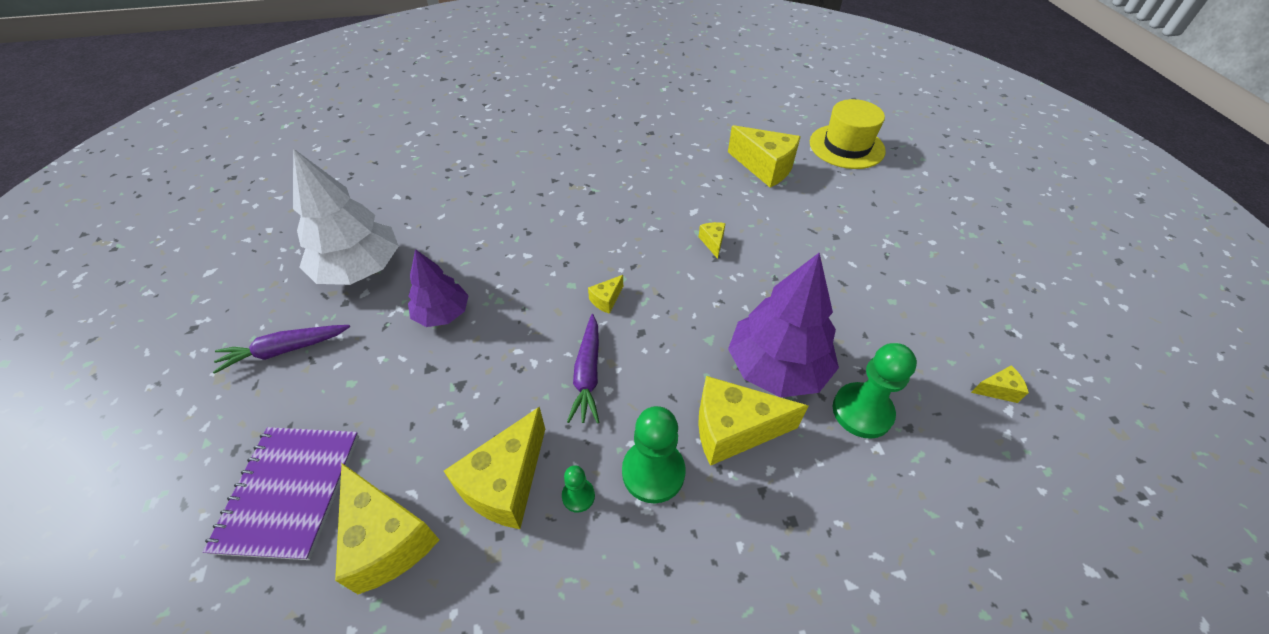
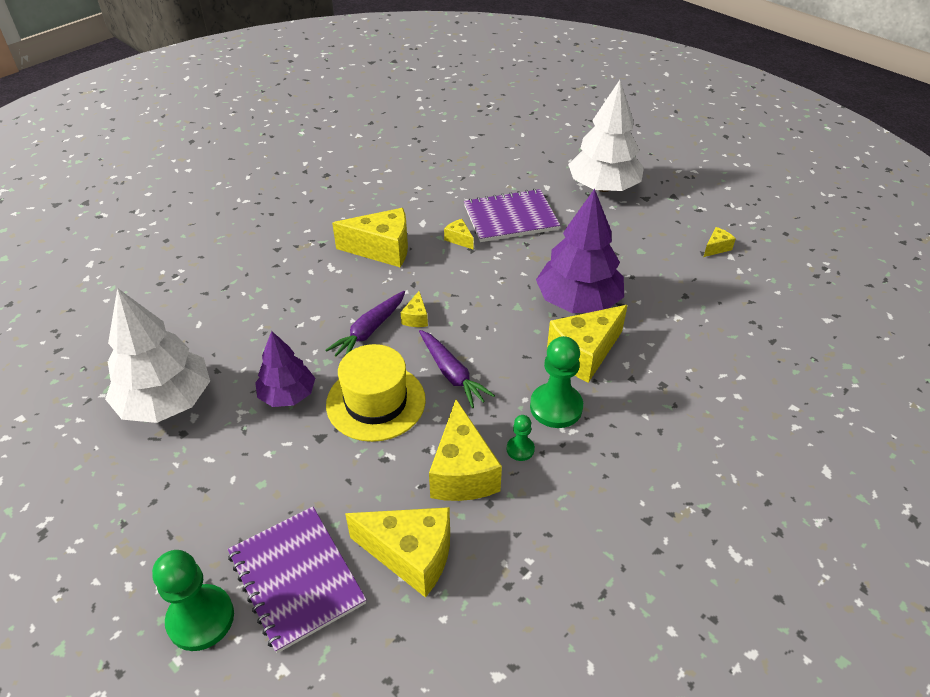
camera: 35 degrees left, 5 degrees down
(285, 350) = (167, 496): purple carrot -> purple carrot (369, 331)
(765, 167) = (448, 166): yellow cheese -> yellow cheese (382, 249)
(782, 244) = (510, 218): none -> purple notebook
(846, 146) = (496, 125): yellow hat -> yellow hat (376, 402)
(862, 411) = (652, 301): green pawn -> green pawn (201, 619)
(910, 255) = (603, 187): none -> white tree

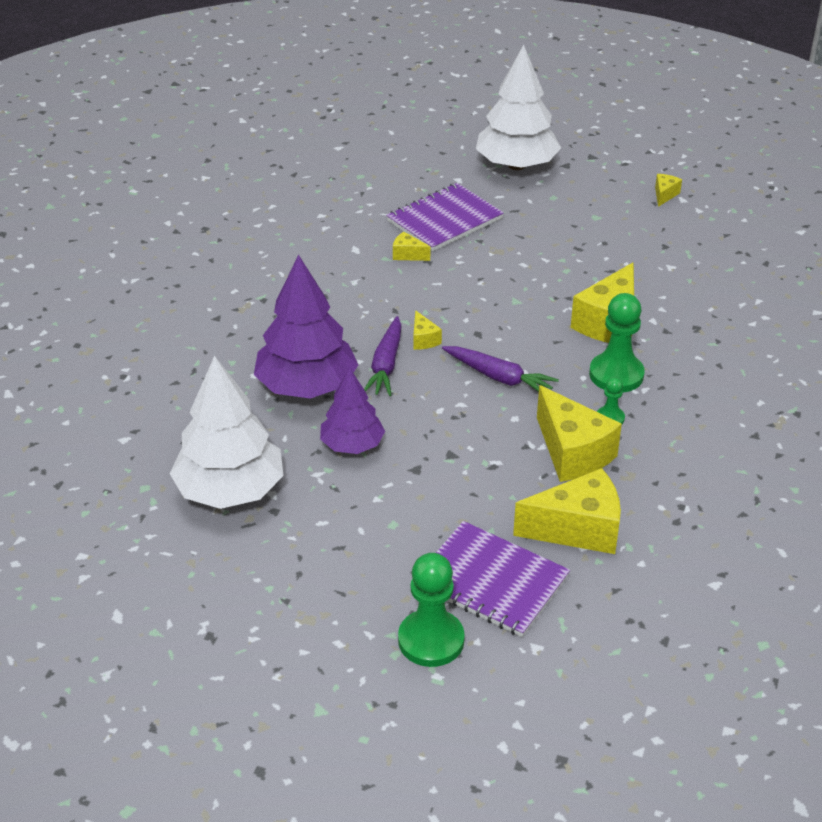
camera: 25 degrees left, 5 degrees down
(376, 402) = (445, 423): yellow hat -> none
(382, 249) = (334, 287): yellow cheese -> none
(578, 301) = (570, 279): purple tree -> purple tree (307, 386)

